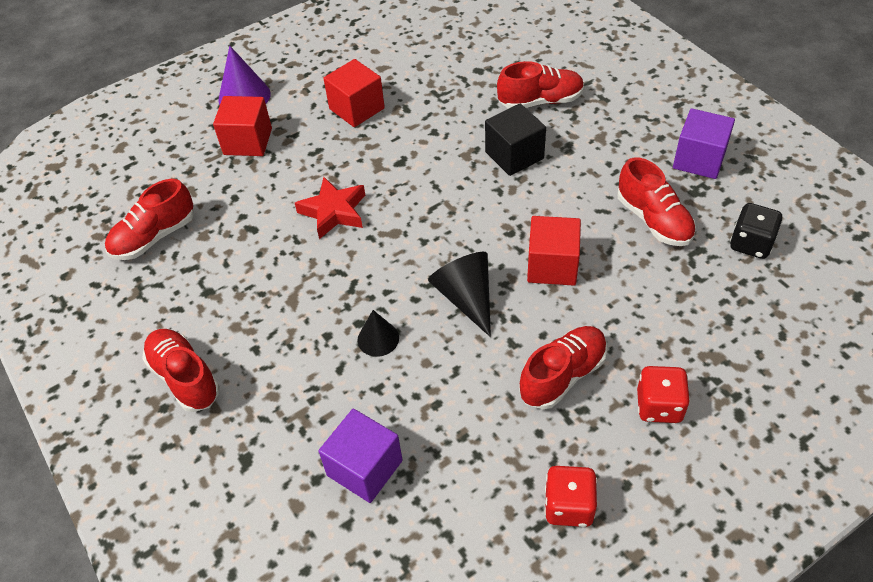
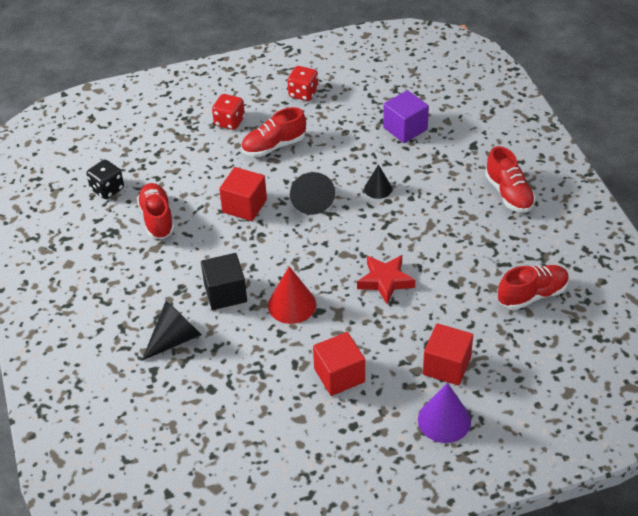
camera: 165 degrees left, 5 degrees down
(433, 161) = (292, 304): none -> red cone
(540, 101) = (175, 338): red shoe -> black cone
(699, 159) = (91, 254): purple cube -> none

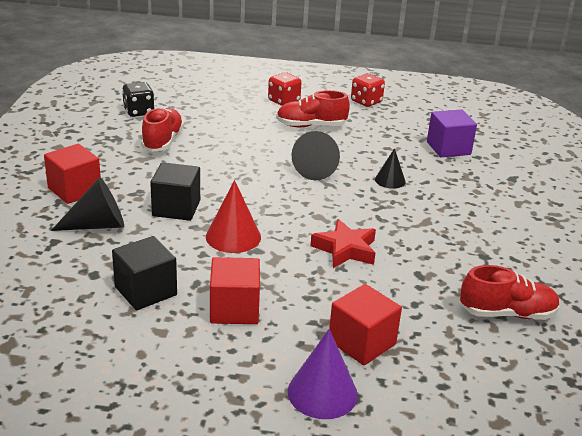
camera: 20 degrees right, 15 degrees down
(244, 206) = (249, 155): red cube -> red cube (74, 190)
(262, 387) = (145, 291): none -> black cube
(508, 194) = (529, 223): red shoe -> none

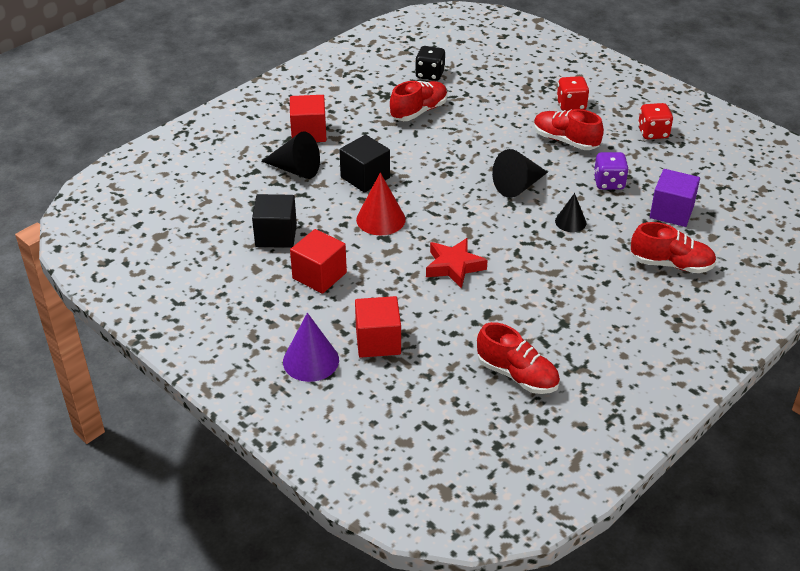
camera: 40 degrees right, 10 degrees up
(380, 144) = (609, 183): none -> purple dice
(496, 183) = (671, 264): none -> red shoe

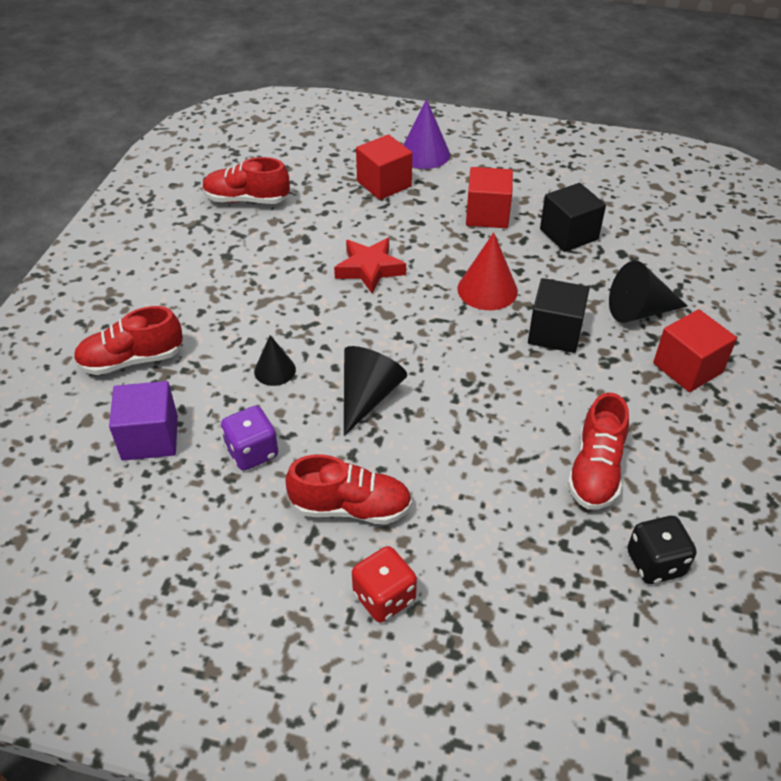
camera: 150 degrees right, 5 degrees up
(653, 133) = (221, 591): red dice -> none

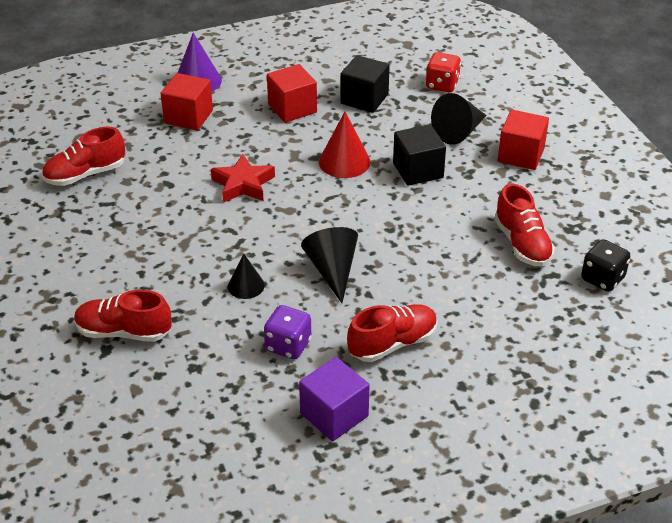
camera: 35 degrees left, 5 degrees down
(132, 360) = (124, 332): red shoe -> red shoe turned 60 degrees clockwise
(150, 438) = (200, 375): purple cube -> purple cube (334, 415)
(384, 597) = (466, 382): red dice -> red dice (442, 85)

